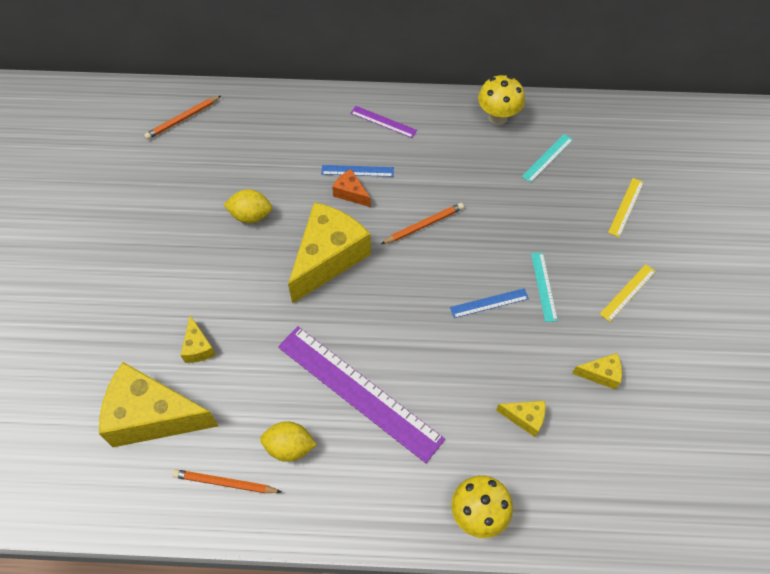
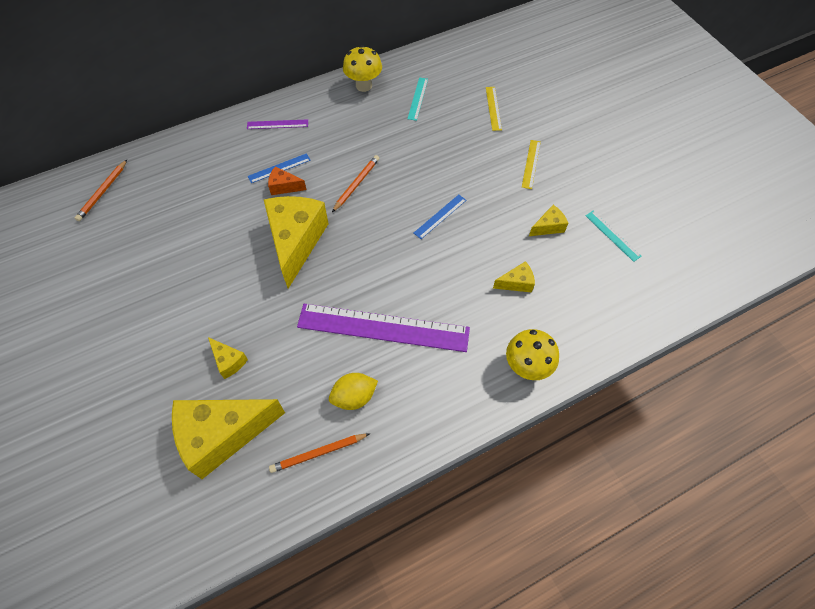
camera: 30 degrees left, 0 degrees up
(251, 215) = (211, 239): yellow lemon -> none
(543, 286) = (471, 187): turquoise ruler -> turquoise ruler (612, 235)

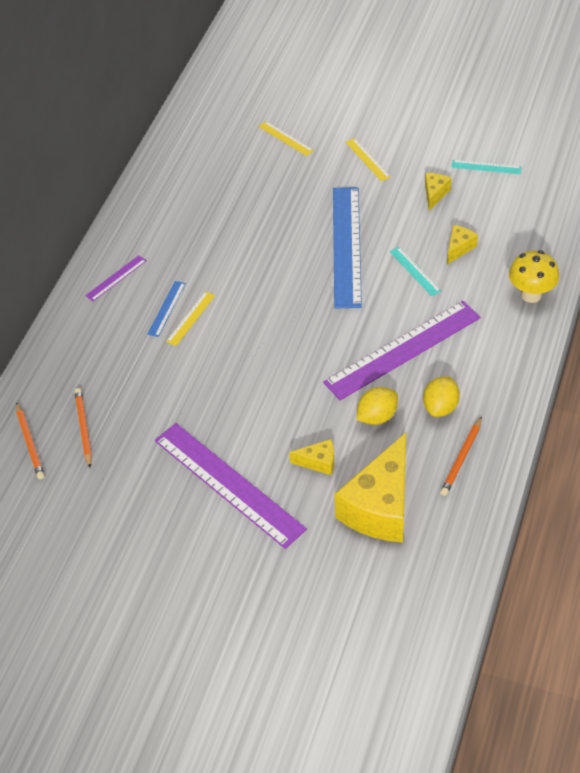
camera: 40 degrees left, 10 degrees down
(161, 323) = (228, 484): none -> purple ruler
(284, 187) = (191, 318): orange cheese -> yellow ruler
(296, 242) = (257, 348): yellow cheese -> none
(305, 363) = (377, 416): none -> yellow lemon
(356, 184) = (249, 272): orange pencil -> orange pencil (83, 428)
(364, 85) = (151, 195): yellow mushroom -> none
(417, 98) = (213, 173): turquoise ruler -> turquoise ruler (415, 271)
(440, 216) = (346, 246): blue ruler -> blue ruler, size x2.30

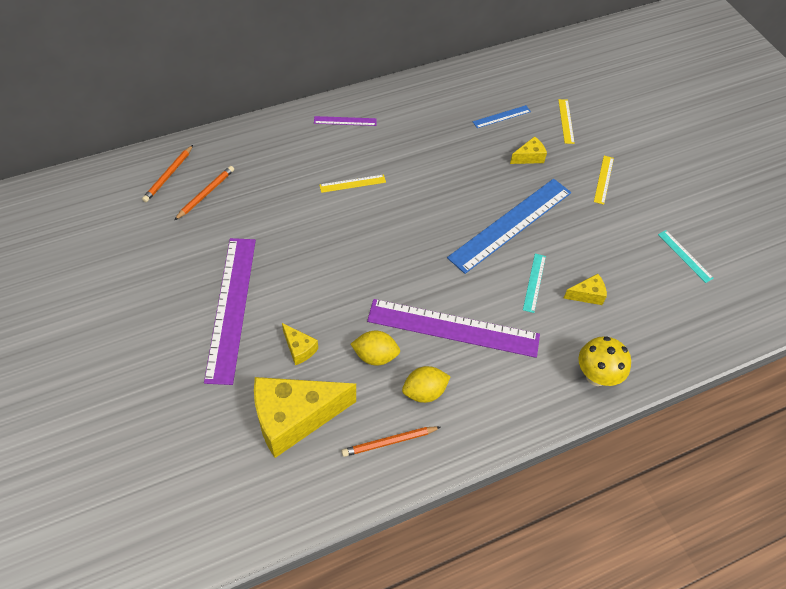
camera: 40 degrees right, 5 degrees up
(166, 308) = (347, 165): blue ruler -> blue ruler (501, 116)
(435, 194) = (620, 243): yellow cheese -> yellow cheese (529, 157)

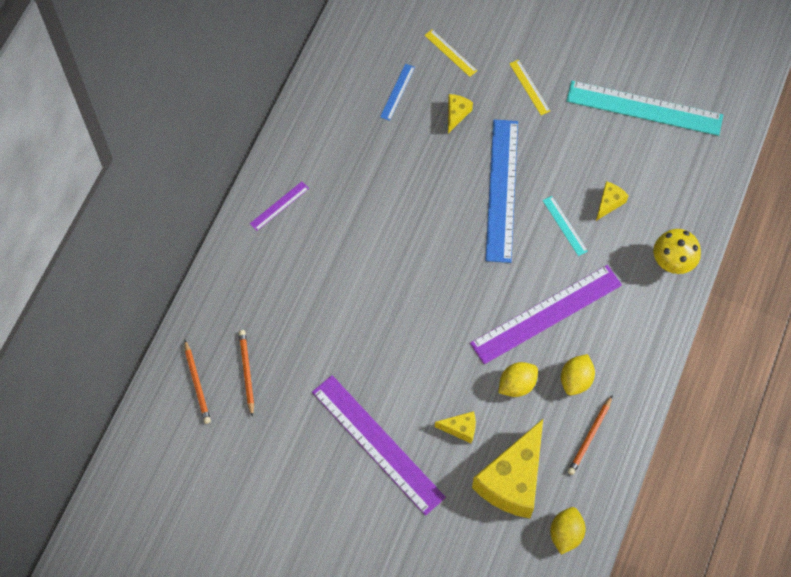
camera: 40 degrees left, 10 degrees up
(287, 496) = (565, 534): none -> yellow lemon
(352, 183) = (349, 259): yellow ruler -> none
(685, 256) = (644, 108): turquoise ruler -> turquoise ruler, size x2.30

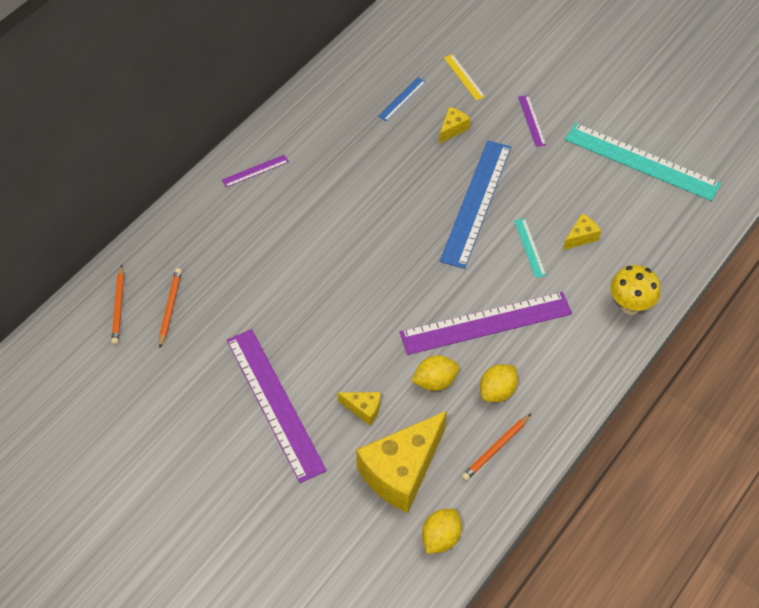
camera: 15 degrees right, 10 degrees down
(529, 87) = (531, 120): yellow ruler -> purple ruler

